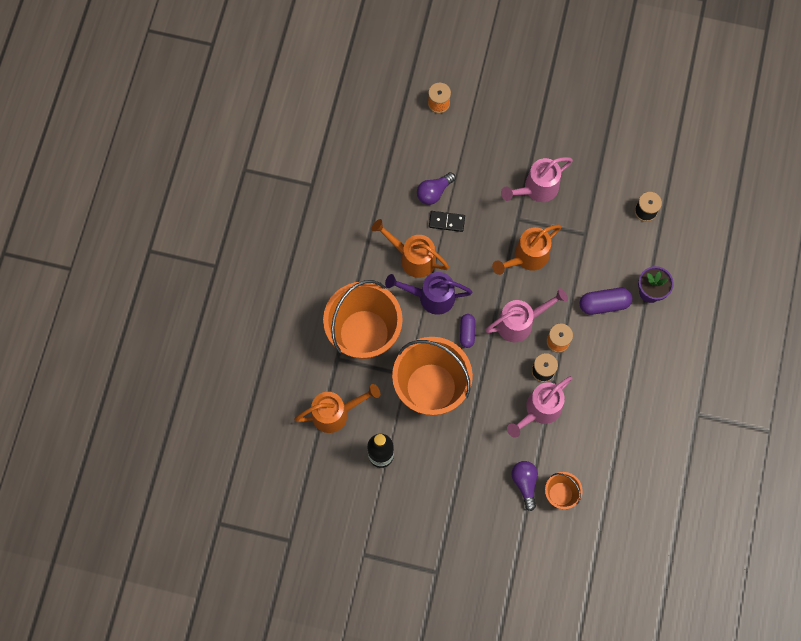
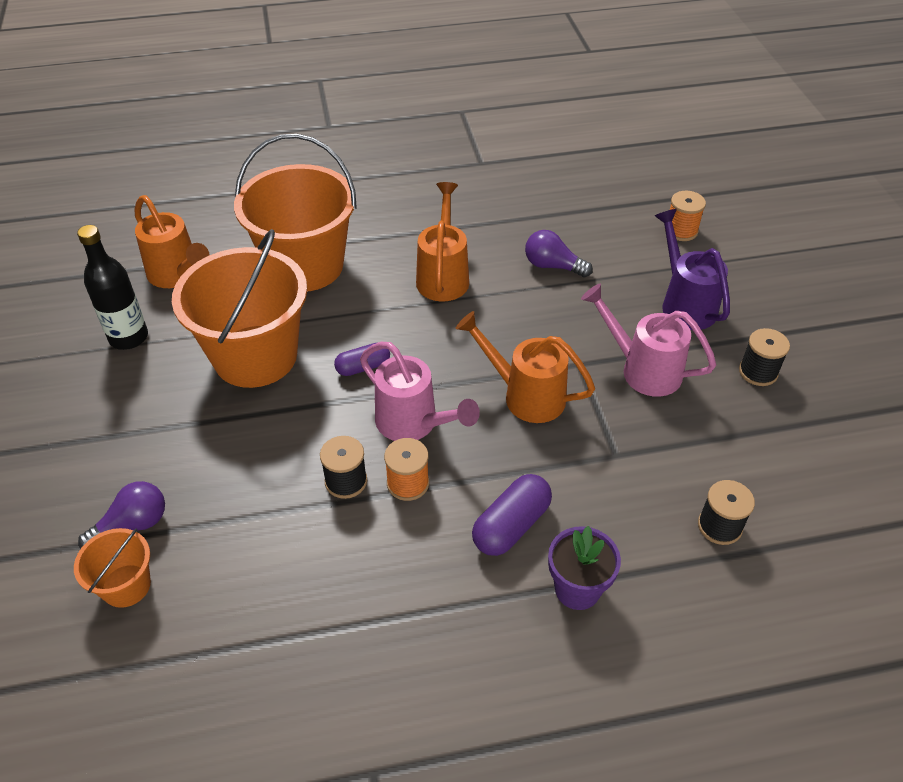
camera: 65 degrees right, 25 degrees down
(431, 297) = (396, 312): purple watering can -> purple watering can (685, 304)
(446, 222) = (519, 291): black domino -> none
(539, 410) = (273, 500): pink watering can -> none
(564, 133) = (758, 372): none -> black spool
(604, 304) = (511, 525): purple capsule -> purple capsule turned 75 degrees clockwise

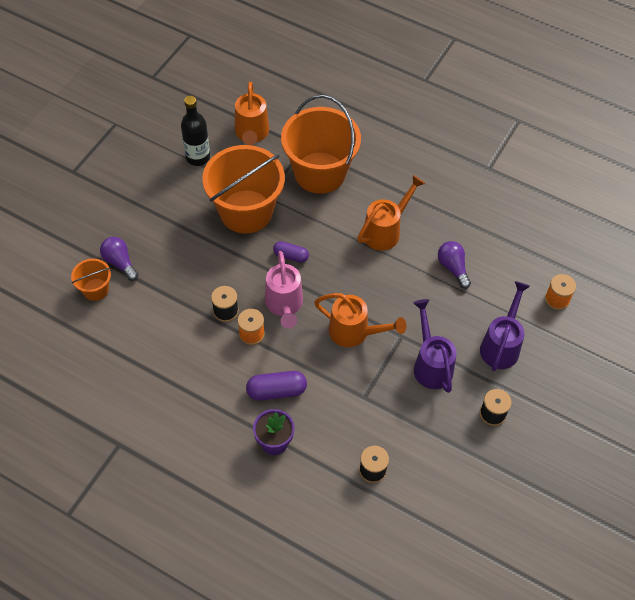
camera: 40 degrees right, 10 degrees up
(132, 525) = (120, 262): purple light bulb -> purple light bulb turned 135 degrees counterclockwise
(526, 395) = (354, 332): orange watering can -> orange watering can turned 135 degrees clockwise
(643, 370) = (431, 365): pink watering can -> purple watering can

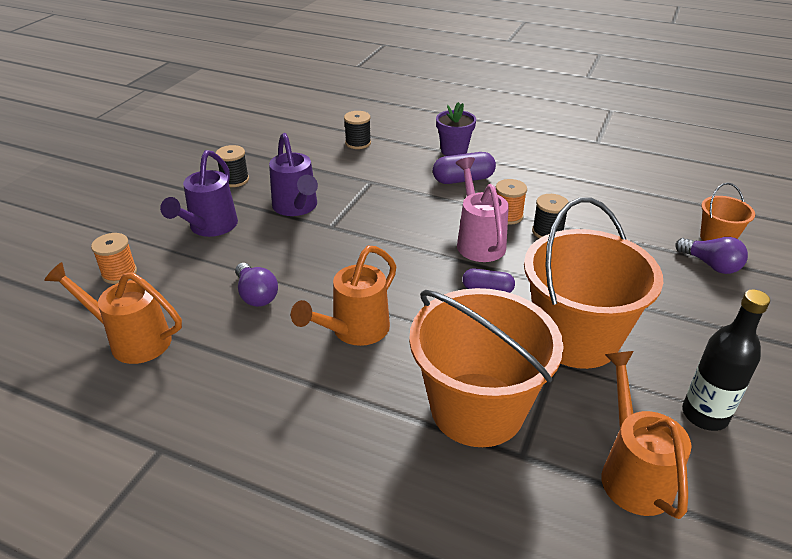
camera: 175 degrees right, 20 degrees down
(354, 332) = (387, 225): orange watering can -> orange watering can (132, 340)

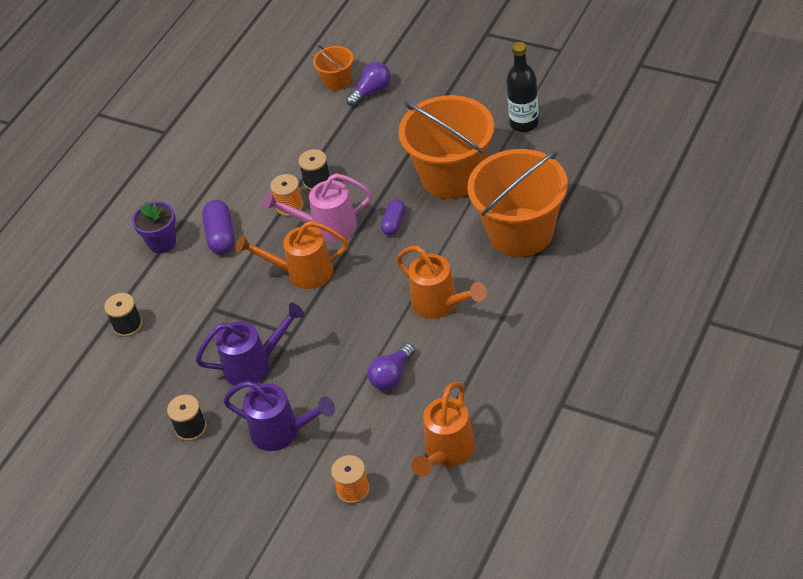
camera: 80 degrees left, 10 degrees up
(256, 295) = (392, 376): purple light bulb -> purple light bulb turned 150 degrees clockwise
(632, 473) = (570, 163): orange watering can -> orange watering can (303, 272)

